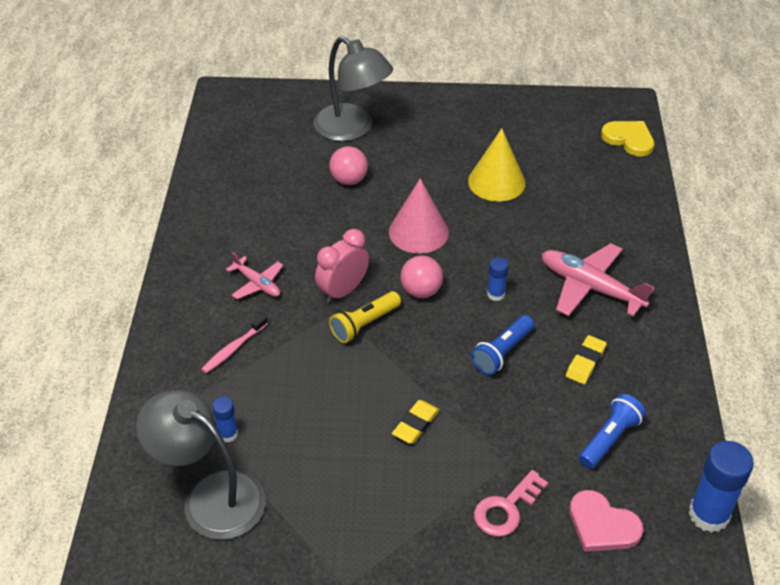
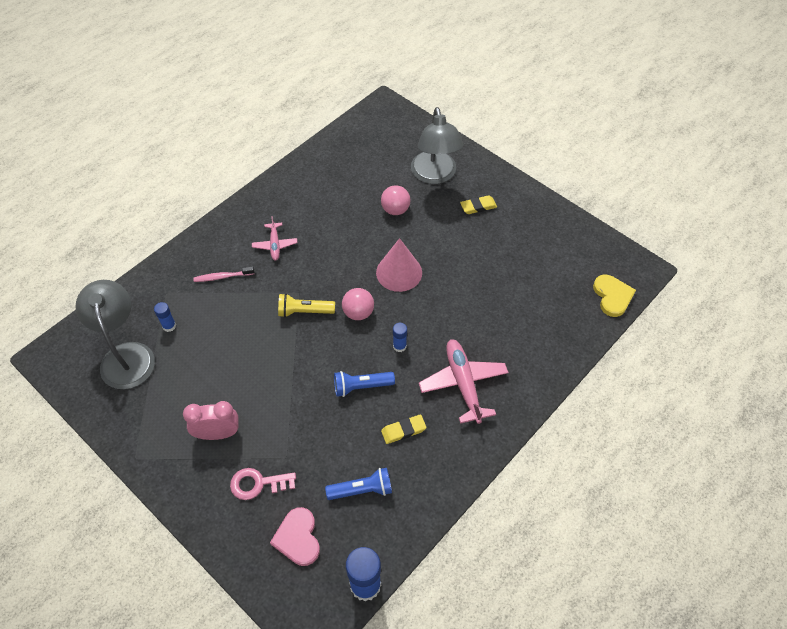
camera: 40 degrees right, 10 degrees up
(343, 291) = (315, 281): pink clock -> pink clock (218, 433)
(416, 424) = (266, 394): yellow eraser -> yellow eraser (478, 206)
(496, 182) = (485, 269): yellow cone -> none

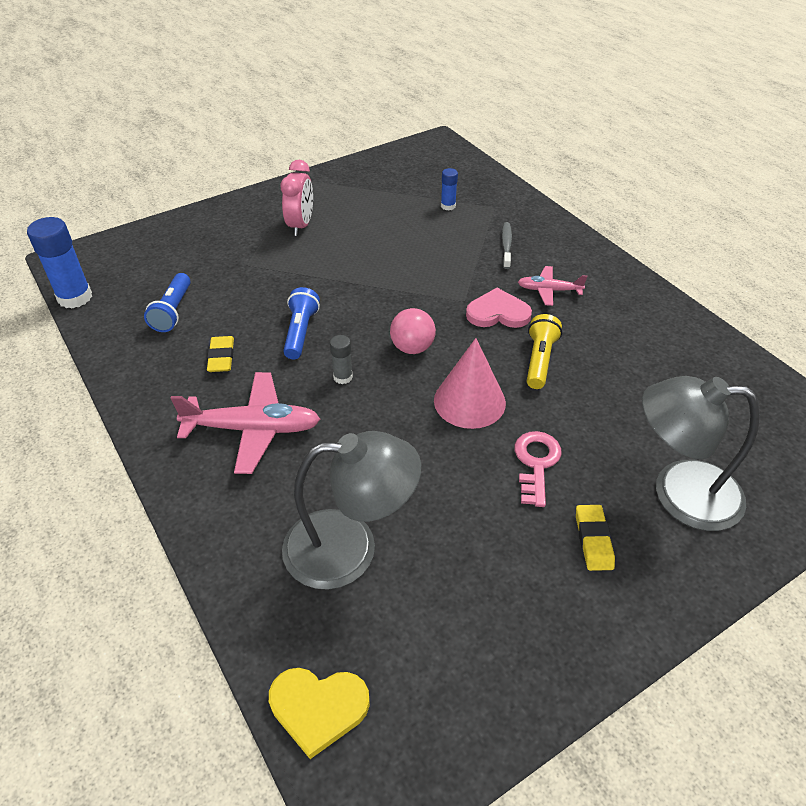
camera: 105 degrees right, 10 degrees down
(126, 355) = (421, 180): grey lamp -> grey lamp (350, 548)
(222, 277) = (506, 245): pink toothbrush -> grey toothbrush
(258, 484) = (230, 244): pink key -> pink key (536, 463)
(298, 538) = (156, 262): pink heart -> pink heart (498, 313)
(304, 311) = (432, 301): yellow flashlight -> yellow flashlight (539, 360)
(395, 210) = (598, 422): pink ball -> none
(399, 346) = (343, 377): blue glue stick -> grey glue stick

